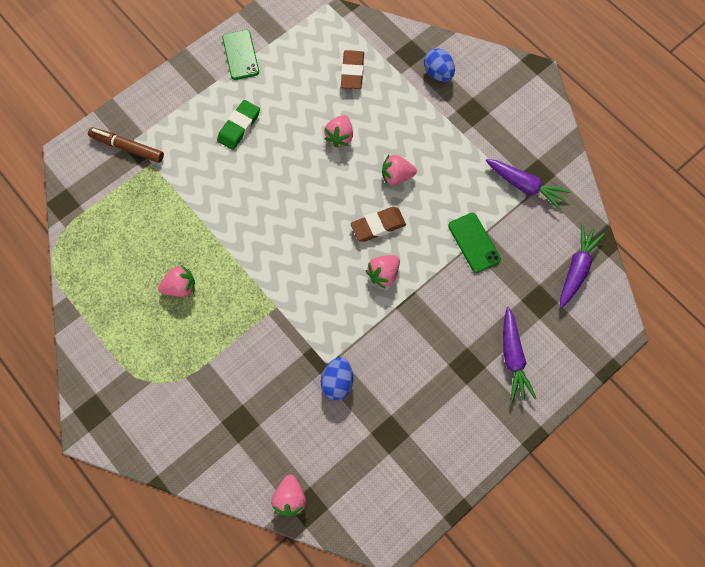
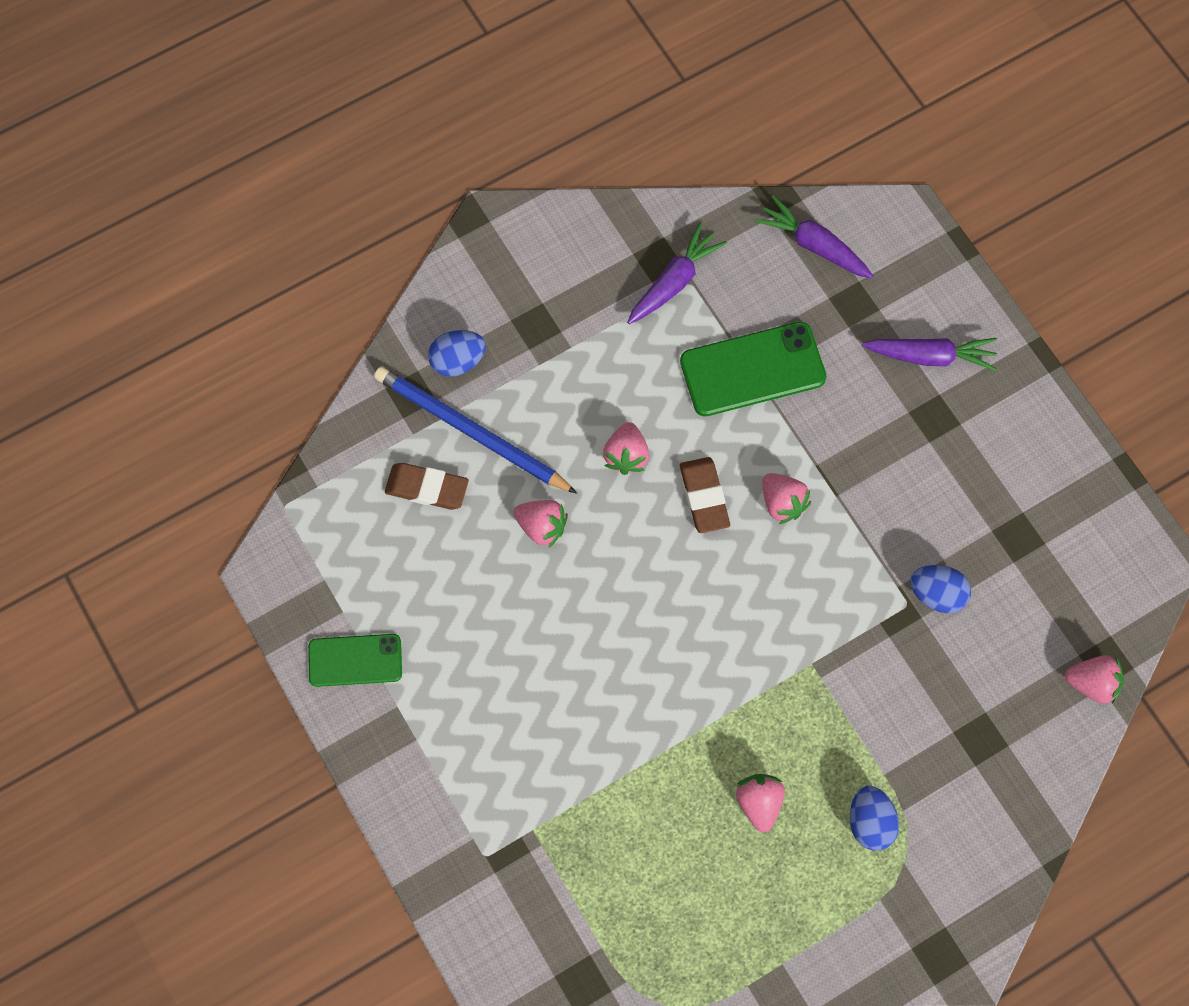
camera: 80 degrees left, 0 degrees up
(127, 147) = (497, 866): brown marker -> none
(175, 357) = (870, 822): none -> blue egg
(239, 127) = (493, 680): green eraser -> none
(393, 88) = (471, 431): none -> blue pencil
(474, 242) = (752, 369): green phone -> green phone, size x1.56

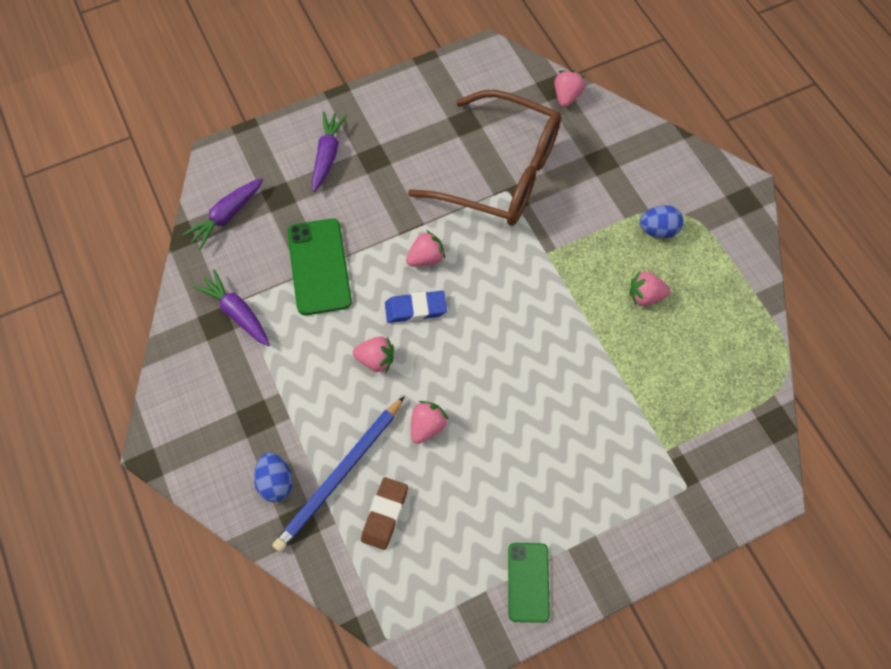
camera: 85 degrees left, 5 degrees down
(704, 497) = (415, 309): brown eraser -> blue eraser
(937, 594) = (501, 173): blue egg -> brown glasses

